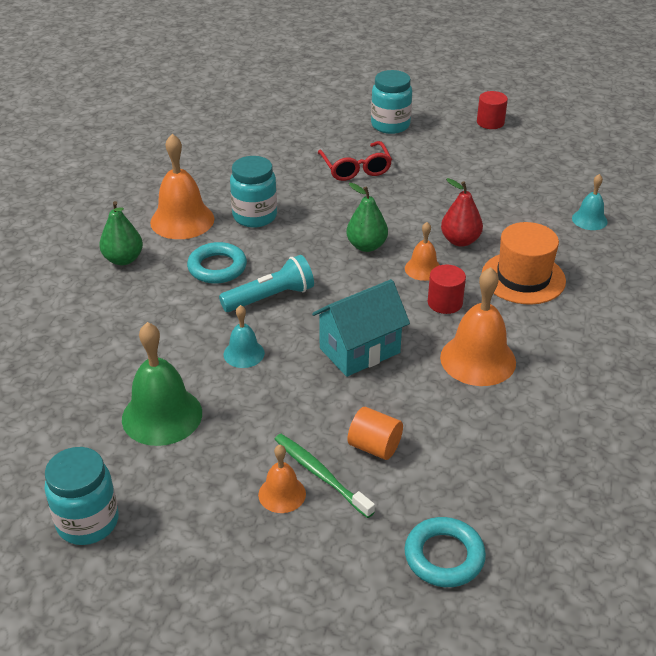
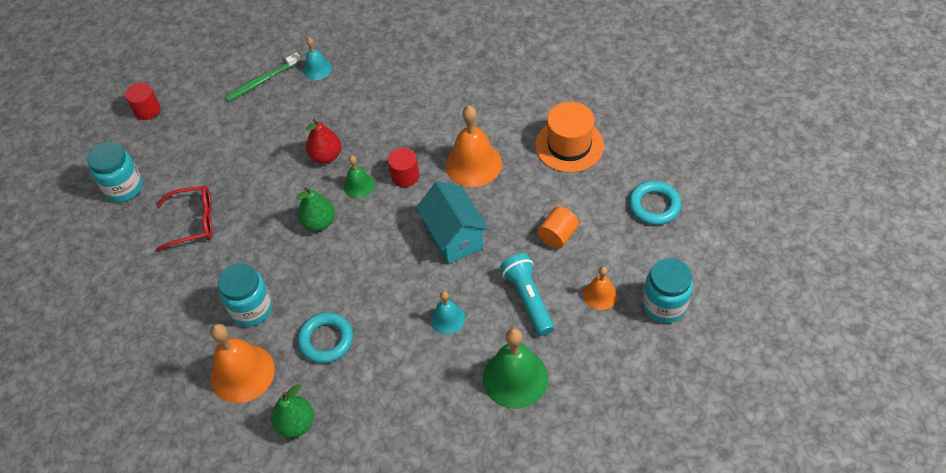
camera: 80 degrees left, 15 degrees up
(88, 522) = (624, 424): turquoise jar -> turquoise jar (664, 305)
(270, 297) = (377, 298): turquoise flashlight -> turquoise flashlight (528, 299)
(320, 474) = (582, 270): green toothbrush -> green toothbrush (262, 81)
(423, 269) = (359, 185): orange bell -> green bell
(523, 278) = (383, 122): orange hat -> orange hat (569, 145)

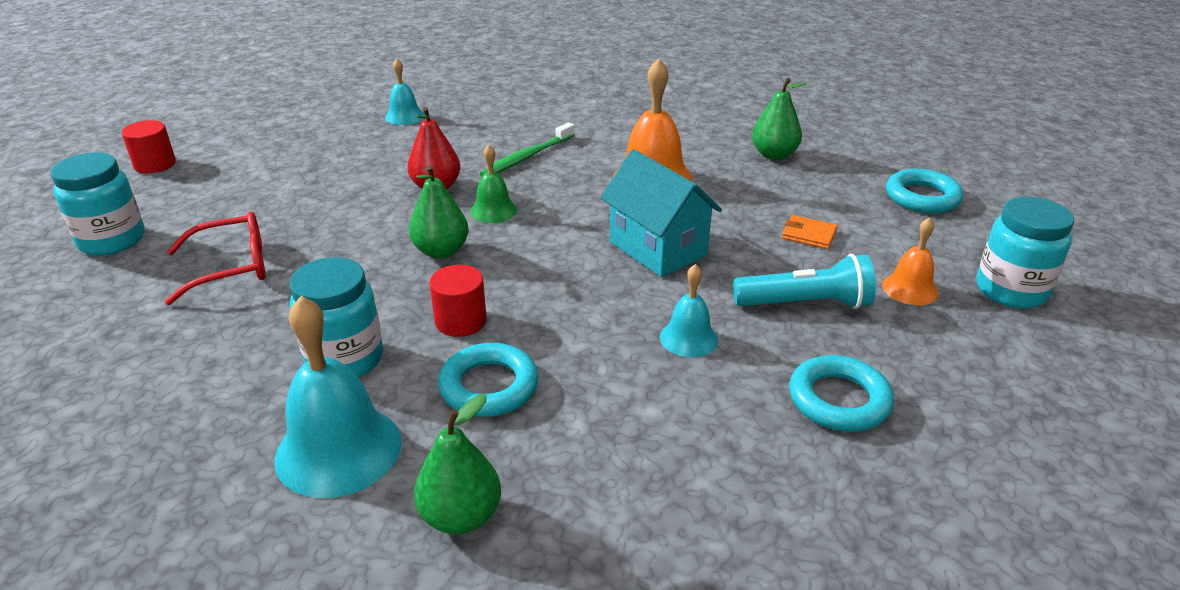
camera: 15 degrees left, 20 degrees down
(242, 373) = (338, 450): orange bell -> turquoise bell
(262, 81) = (327, 130): green toothbrush -> green toothbrush (526, 157)
(405, 176) = (559, 197): red cylinder -> red cylinder (461, 321)
(515, 378) = (839, 400): green bell -> turquoise ring
(528, 299) = (805, 304): turquoise flashlight -> turquoise flashlight turned 120 degrees clockwise
(557, 235) = (809, 235): orange cylinder -> orange wallet
(569, 145) = (774, 155): orange hat -> green pear

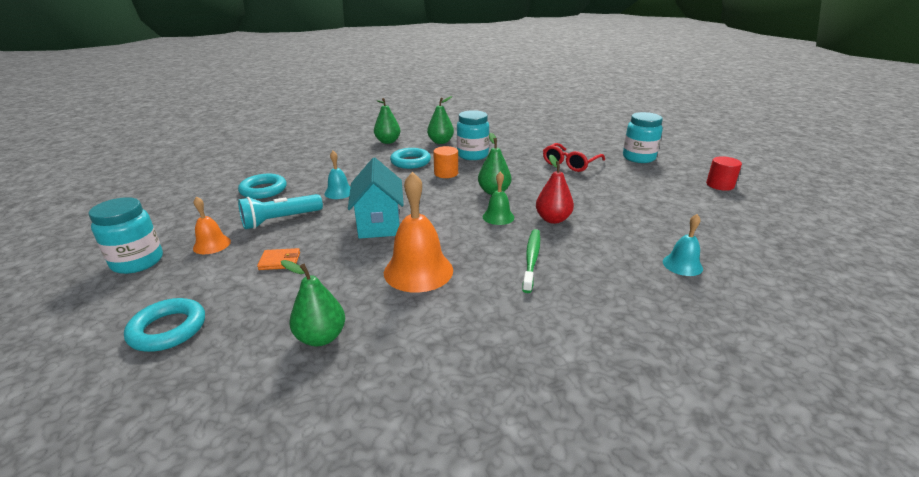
camera: 150 degrees right, 5 degrees down
(338, 450) = (440, 142): turquoise bell -> green pear
(461, 321) = (446, 173): red cylinder -> orange cylinder
(657, 249) = (379, 224): turquoise house -> turquoise house turned 60 degrees clockwise

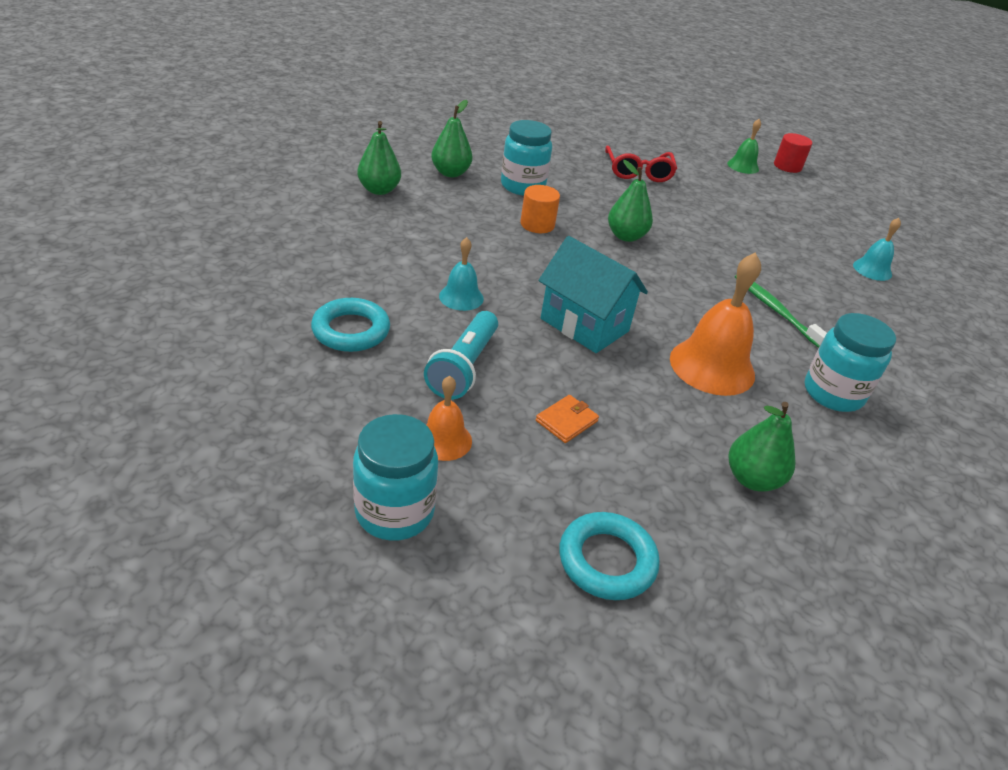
camera: 45 degrees left, 10 degrees up
(410, 162) = (467, 218): turquoise ring -> none
(498, 217) = (678, 269): green bell -> green bell (743, 166)
(553, 219) = (726, 255): red pear -> none
(638, 158) = (685, 146): turquoise jar -> turquoise jar (833, 393)

